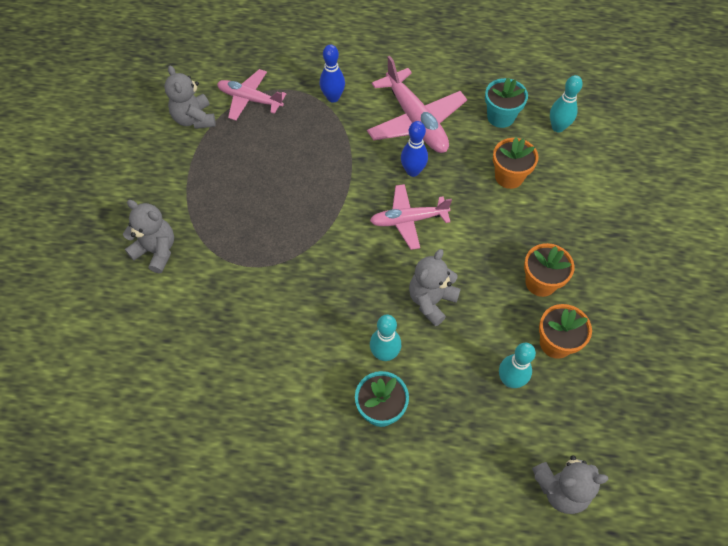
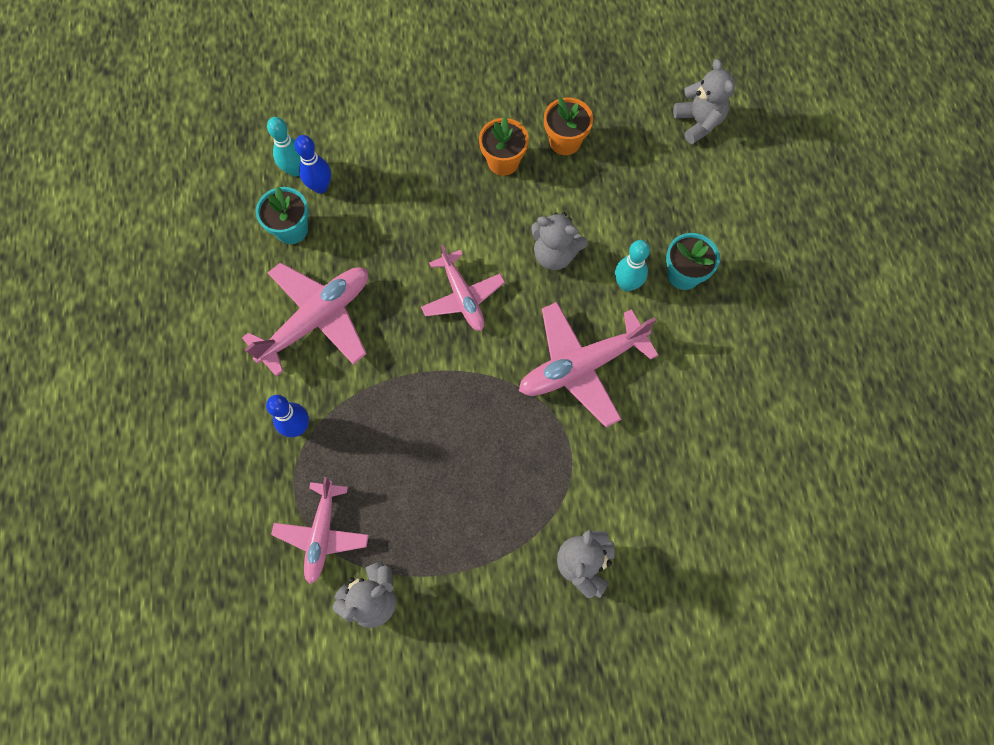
camera: 105 degrees left, 10 degrees up
(316, 293) = (581, 366): none -> pink plane
(412, 171) = (394, 307): blue bowling pin -> blue bowling pin (320, 187)
(509, 177) = (378, 208): orange flower pot -> none
(510, 380) = (615, 173): turquoise bowling pin -> none

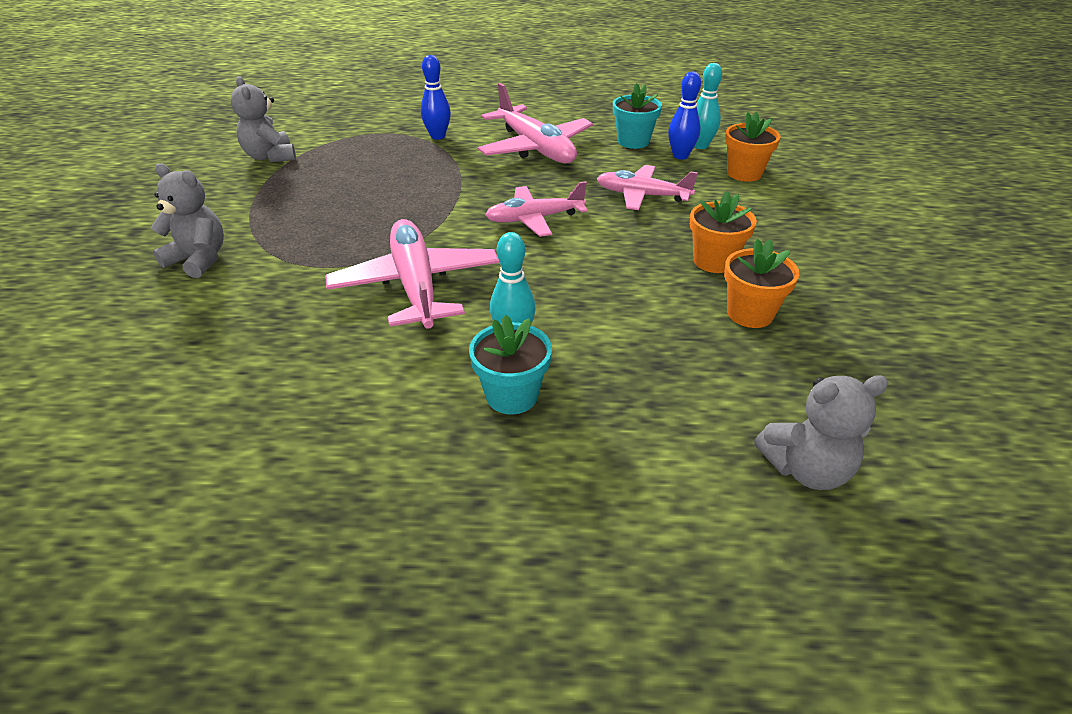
camera: 100 degrees right, 30 degrees down
(322, 534) = (339, 141): pink plane -> pink plane (642, 195)
(351, 136) = (744, 173): none -> orange flower pot
(554, 254) = (573, 284): grey teddy bear -> none

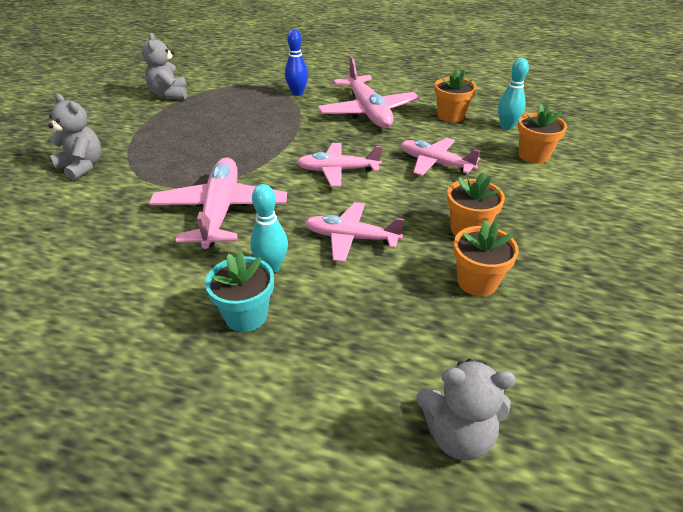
camera: 15 degrees right, 0 degrees up
(589, 290) = (351, 238): none -> pink plane
(633, 141) = (450, 116): turquoise flower pot -> orange flower pot
(680, 156) = (485, 133): blue bowling pin -> none

